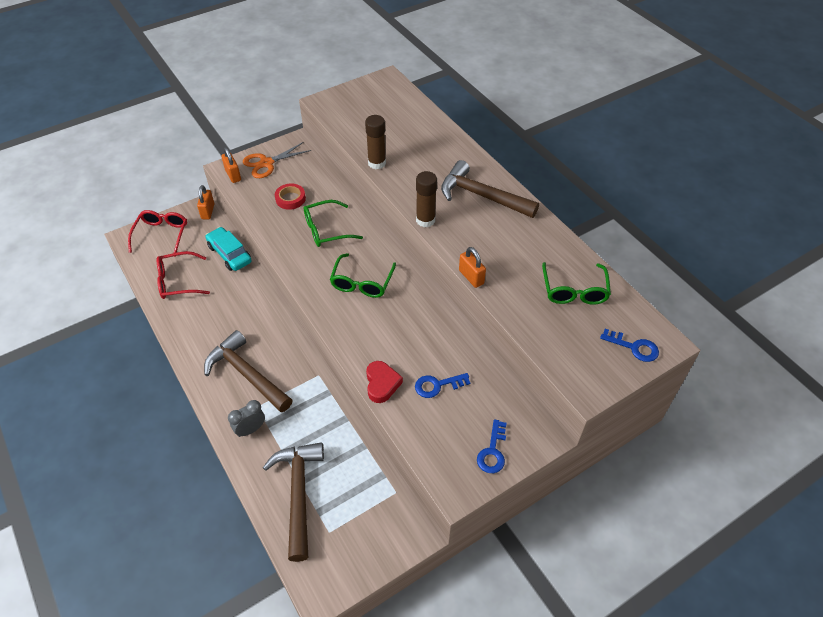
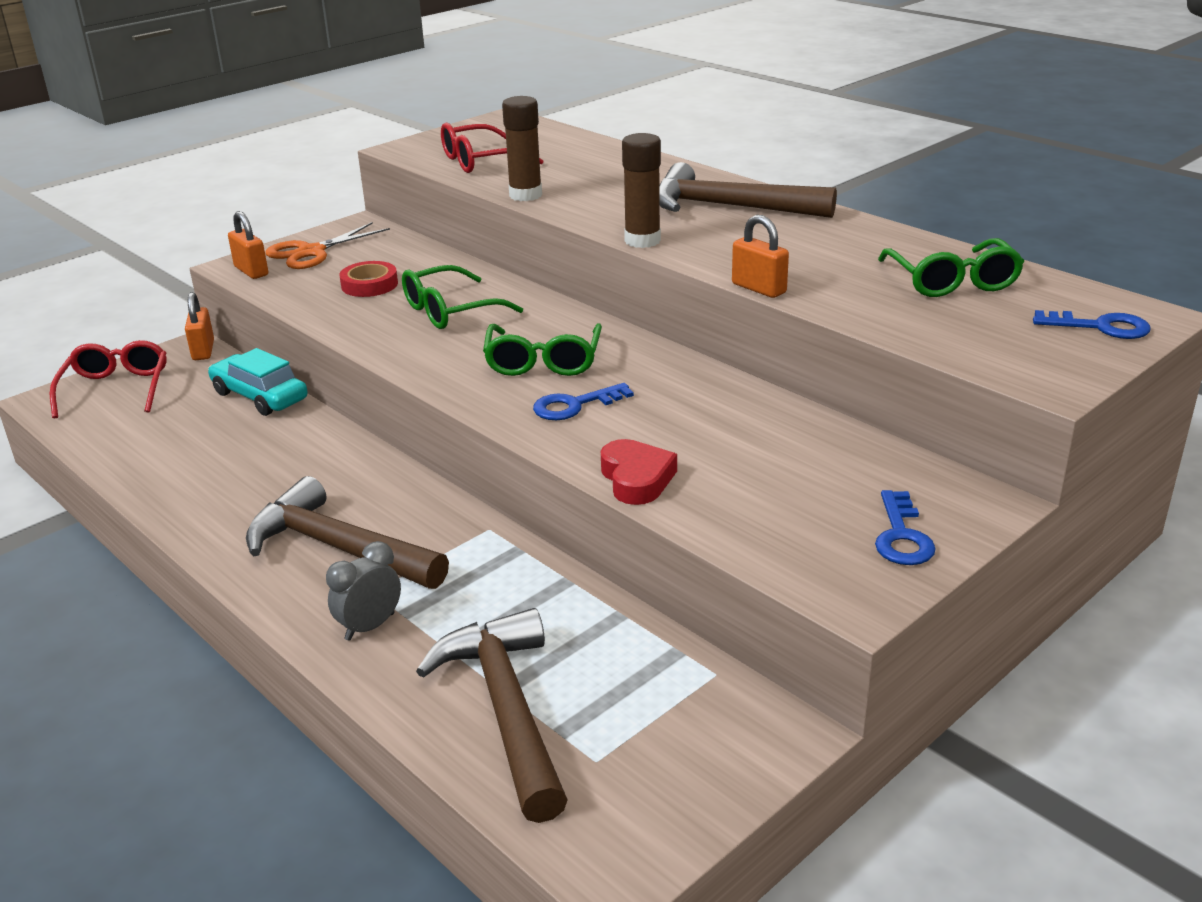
camera: 10 degrees left, 20 degrees down
(178, 281) = (162, 443): red glasses -> red glasses (480, 161)
(437, 385) = (747, 466): blue key -> blue key (574, 405)

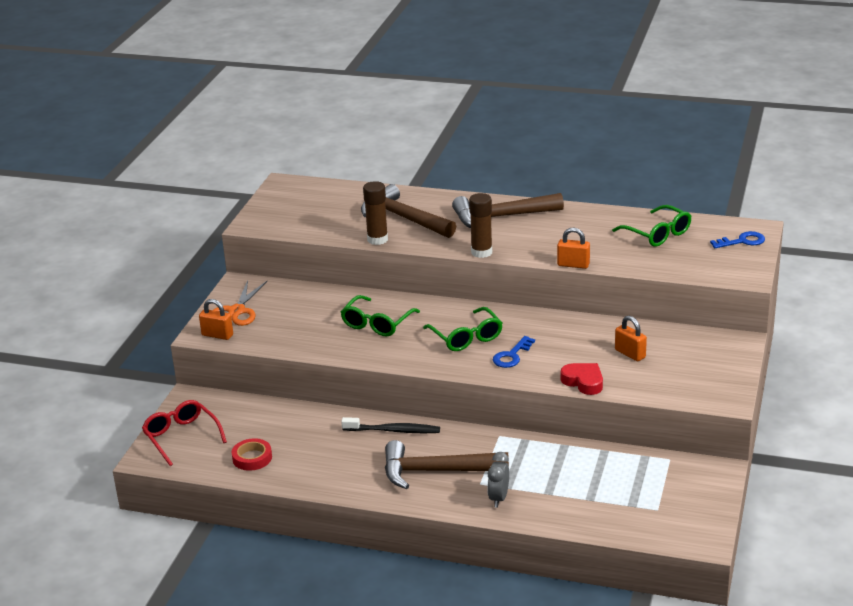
camera: 30 degrees left, 0 degrees up
(203, 350) = (201, 396): orange padlock -> orange padlock (630, 354)
(260, 396) = (279, 411): turquoise car -> none
(358, 469) = (393, 430): none -> black toothbrush
(369, 285) = (306, 322): red tape -> red tape (252, 458)
(480, 161) = (315, 221): red glasses -> none
(506, 710) = (600, 506): brown hammer -> brown hammer (404, 218)
(902, 536) = (719, 368): blue key -> none

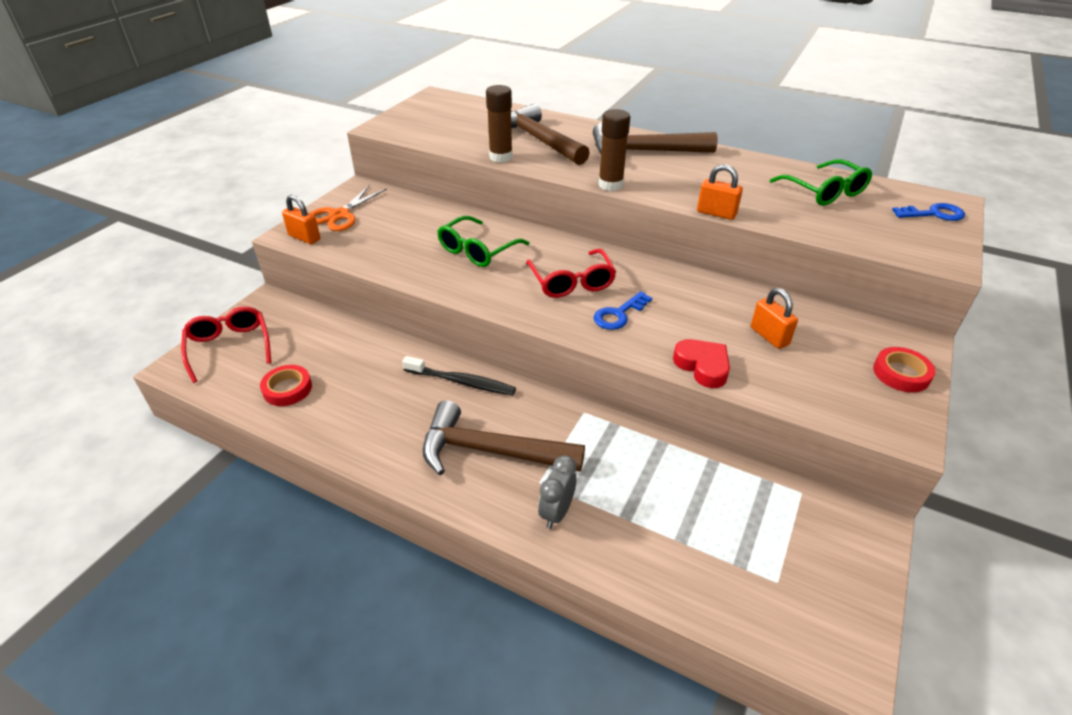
camera: 10 degrees right, 10 degrees up
(466, 337) = (571, 282): green glasses -> red glasses
(726, 364) = (901, 373): none -> red tape

